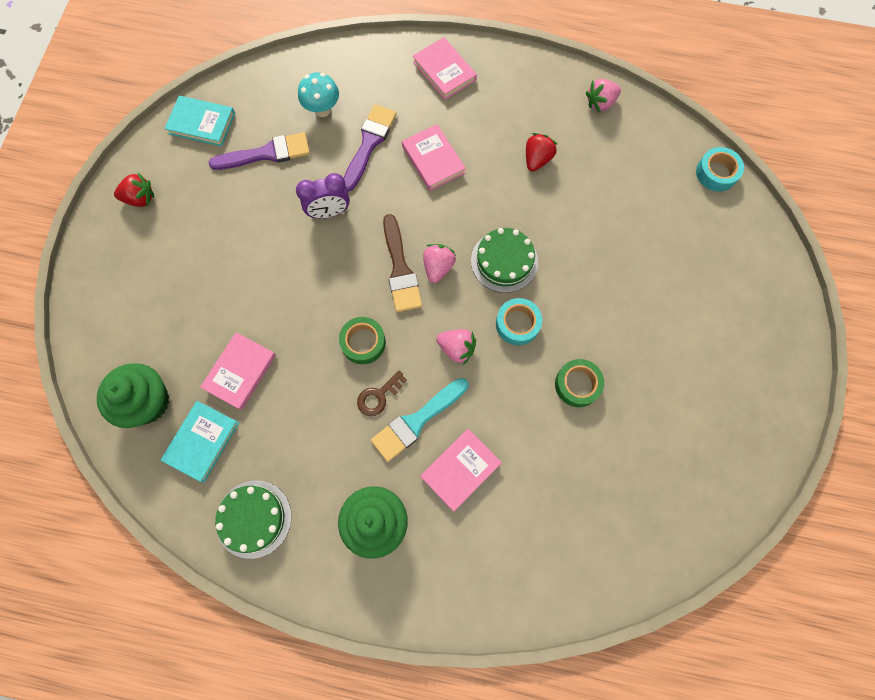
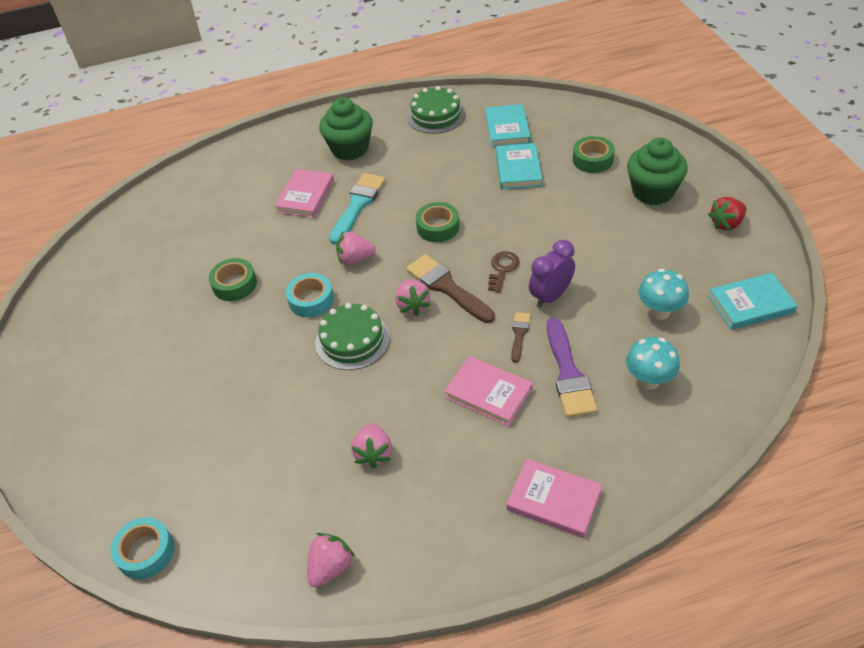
camera: 155 degrees right, 25 degrees down
(147, 402) = (567, 127): green cupcake -> green cupcake (653, 192)
(167, 340) = (592, 160): none -> green tape
(240, 372) = (518, 169): pink book -> turquoise book
(266, 153) = (659, 312): purple brush -> turquoise mushroom
(378, 193) = (519, 334): none -> brown brush
(378, 396) = (399, 204): brown key -> brown key (502, 269)
(537, 159) = (374, 453): red strawberry -> pink strawberry

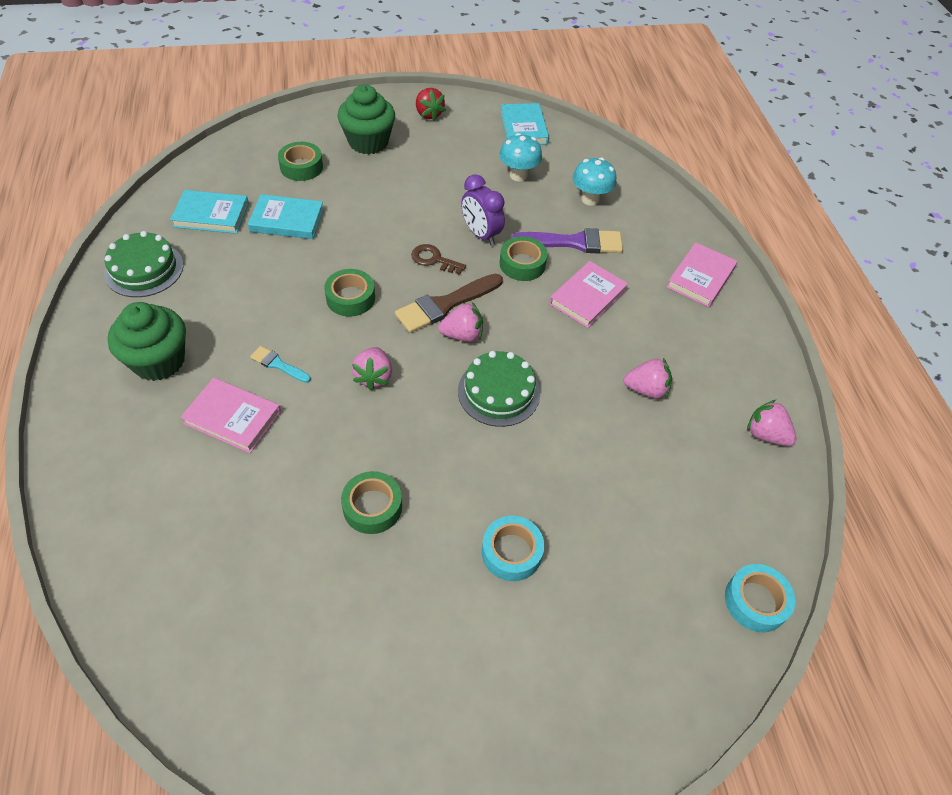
camera: 90 degrees left, 5 degrees up
(311, 300) = (426, 425): turquoise tape -> turquoise tape (511, 552)
(358, 205) = (278, 364): turquoise brush -> turquoise brush, size x0.53
(519, 334) = (522, 264): brown brush -> green tape

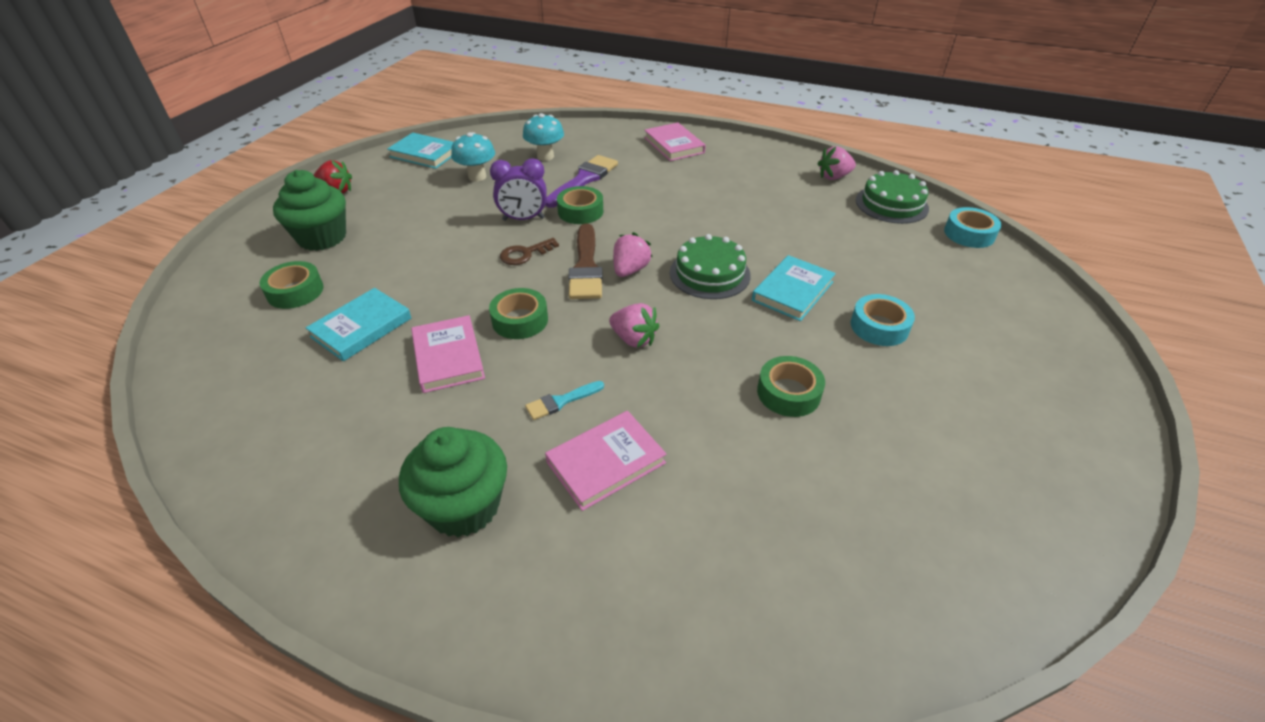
camera: 55 degrees left, 10 degrees down
(144, 269) = (294, 476): green cake -> green cake (891, 204)
(211, 215) = (277, 384): turquoise book -> turquoise book (792, 291)
(587, 297) = (647, 196): pink book -> pink book (448, 357)
(646, 389) = (760, 206): pink strawberry -> none

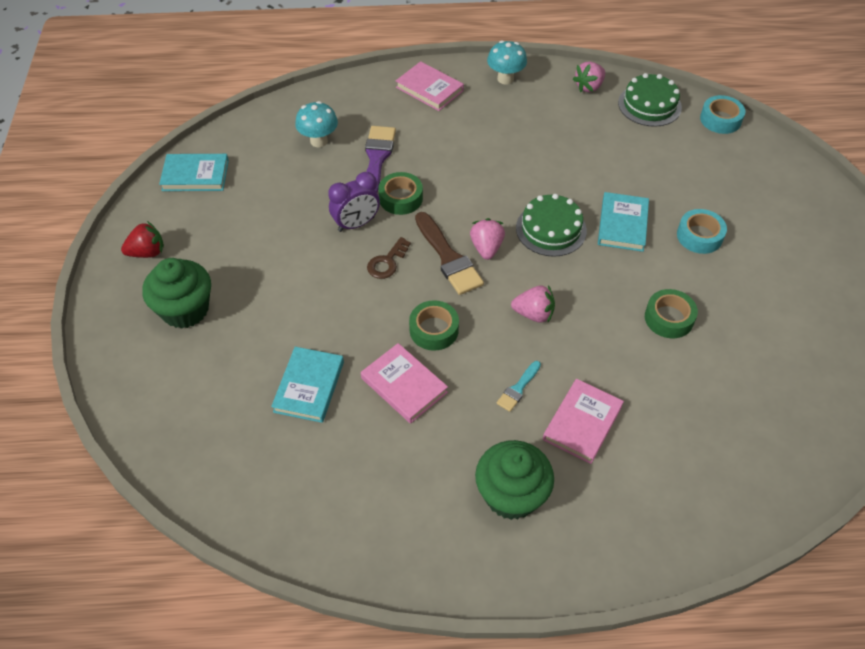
camera: 25 degrees left, 10 degrees up
(295, 291) = (216, 375): green tape -> none
(477, 177) = (273, 188): turquoise mushroom -> turquoise mushroom (505, 79)

